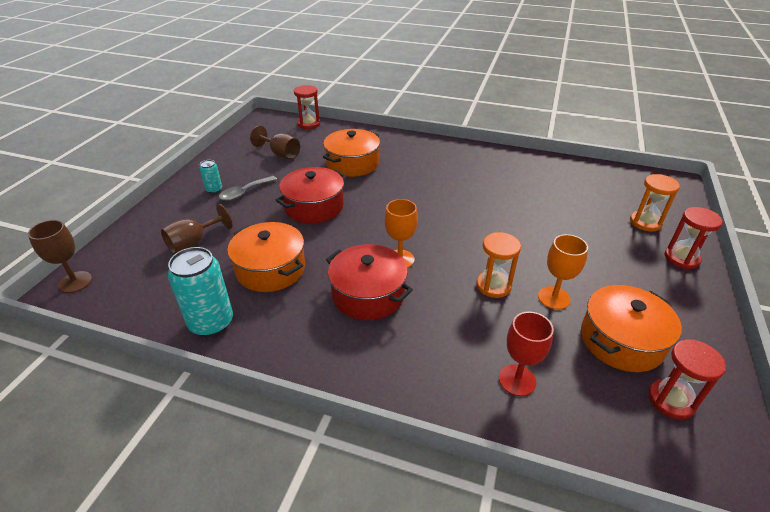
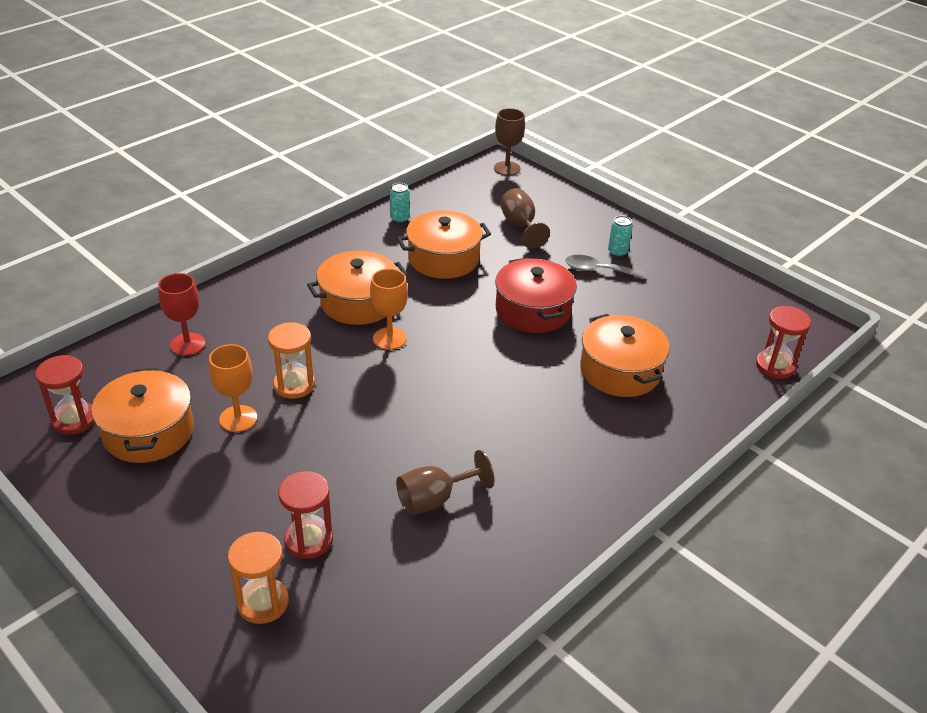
camera: 115 degrees right, 0 degrees up
(211, 323) = (399, 219): turquoise can -> turquoise can, size x0.50
(244, 192) = (598, 270): grey spoon -> grey spoon turned 60 degrees counterclockwise
(281, 154) = (683, 316): brown goblet -> brown goblet (434, 499)
(368, 294) = (358, 302): red pot -> orange pot
(681, 258) = (176, 581): red hourglass -> red hourglass (309, 540)

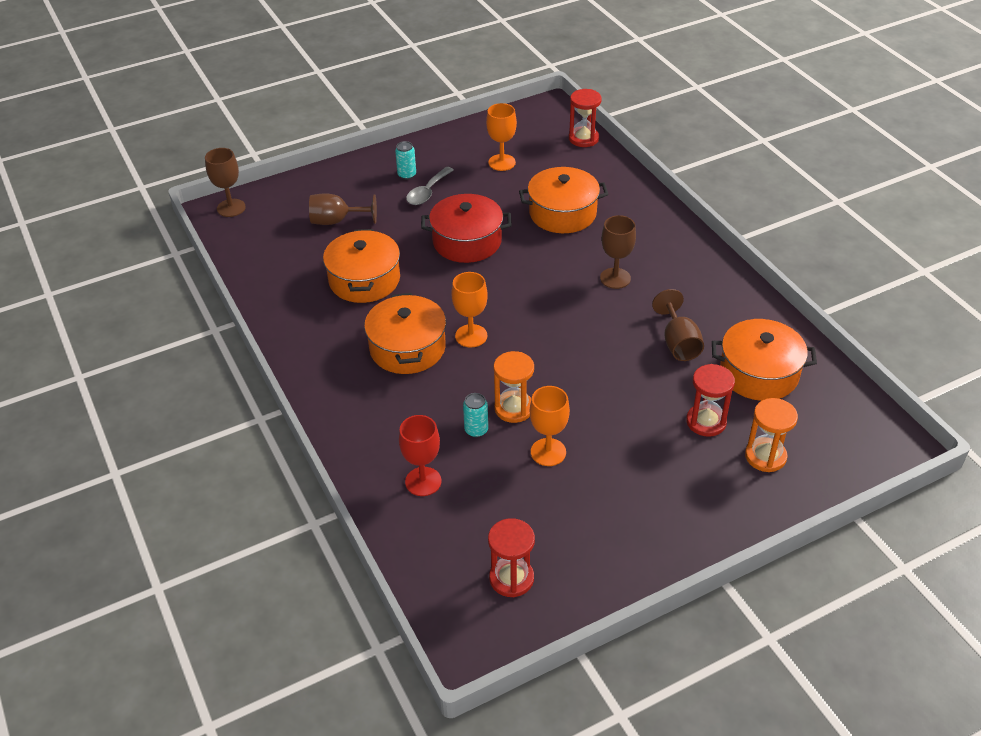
camera: 70 degrees left, 5 degrees up
(148, 432) = (547, 519): orange pot -> orange pot (759, 373)
(399, 219) = (280, 297): turquoise can -> turquoise can (476, 430)
(526, 430) = (615, 278): none -> brown goblet
(682, 311) = (502, 162): none -> orange goblet

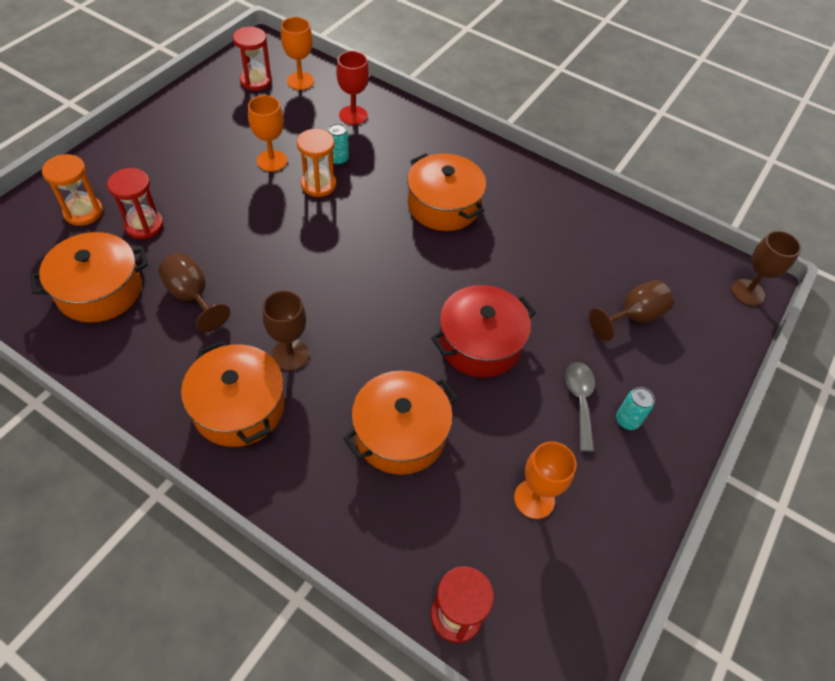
camera: 145 degrees right, 10 degrees up
(364, 280) = (539, 257): orange pot -> orange pot (239, 407)
(471, 336) = (397, 235): orange goblet -> orange goblet (300, 81)

